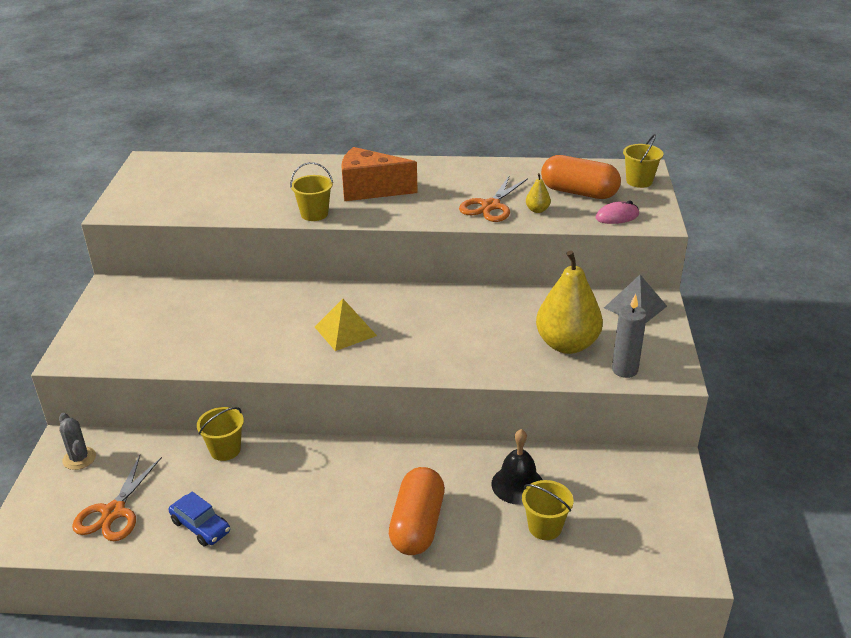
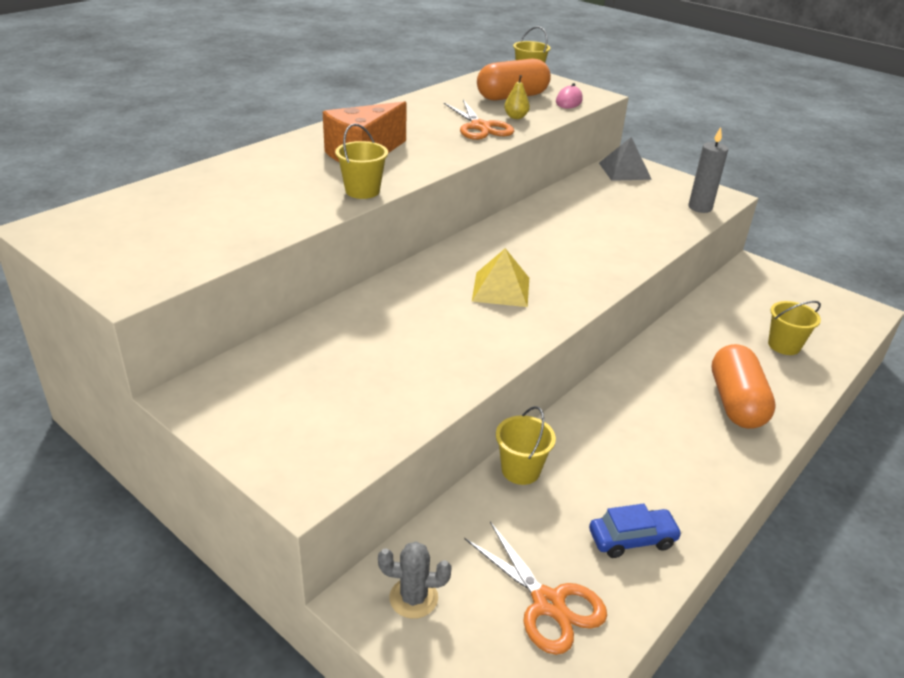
camera: 55 degrees left, 0 degrees up
(417, 525) = (736, 403): orange capsule -> orange capsule turned 45 degrees clockwise
(517, 484) = (724, 334): black bell -> none
(567, 344) = (643, 212): yellow pear -> none

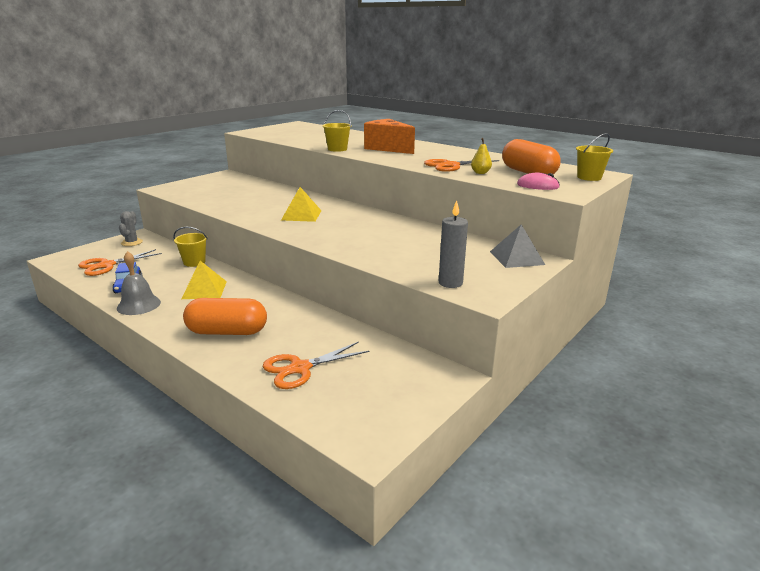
camera: 90 degrees right, 10 degrees down
(626, 440) = (204, 290): none -> yellow pyramid
(696, 506) = (139, 305): none -> grey bell
(784, 345) = (300, 368): yellow bucket -> orange scissors

